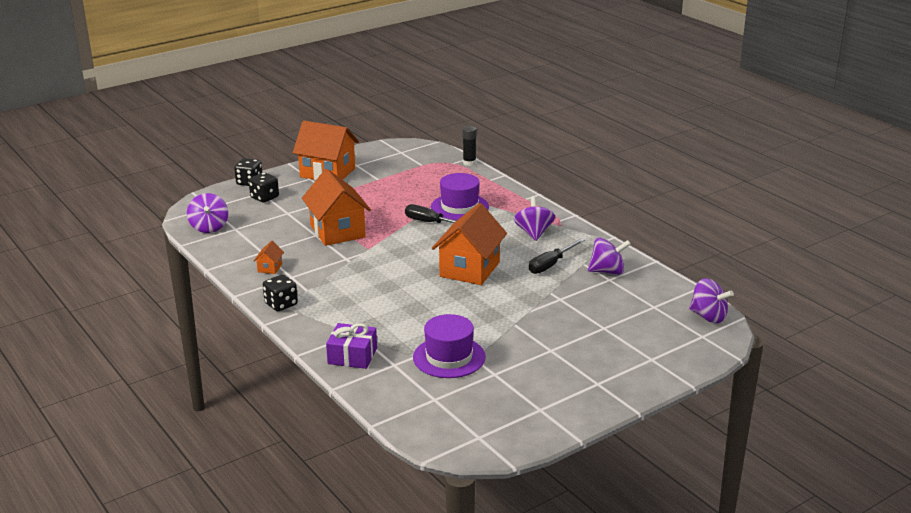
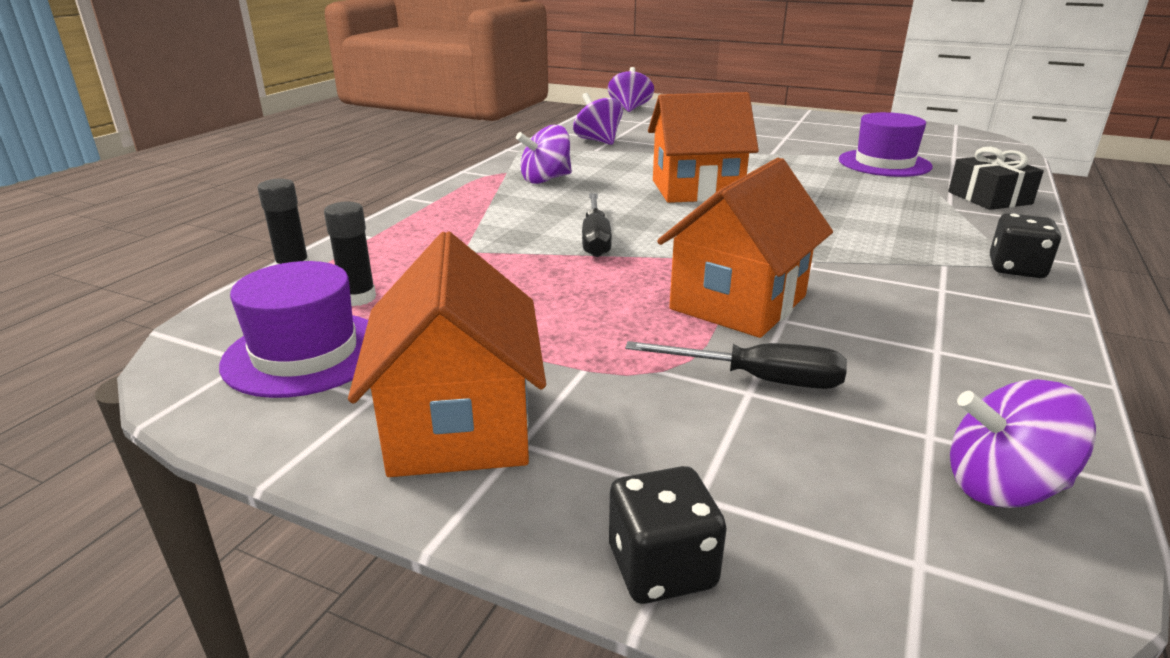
camera: 120 degrees left, 0 degrees up
(209, 227) = (1002, 487): purple spinning top -> purple spinning top turned 135 degrees counterclockwise
(264, 197) = (722, 471): black dice -> none
(270, 268) = (963, 318): orange house -> none
(352, 356) = (989, 198): purple gift -> black gift
(427, 170) = (358, 298): none -> black glue stick
(459, 207) = (511, 233): purple hat -> purple hat (305, 353)
(551, 264) = (619, 160): black screwdriver -> black screwdriver (758, 379)

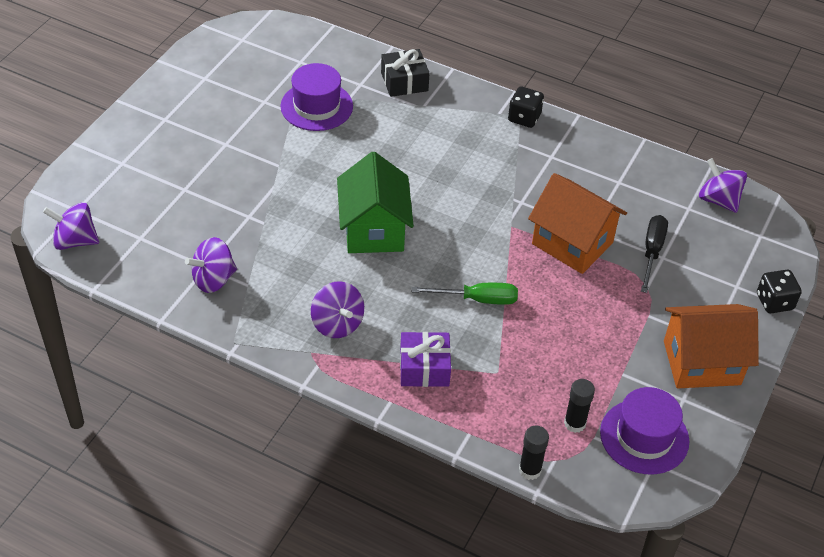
camera: 90 degrees left, 20 degrees up
(478, 214) = (424, 368): none -> purple gift
(595, 239) = (477, 299): black screwdriver -> green screwdriver
(696, 190) = (374, 230): orange house -> green house
(1002, 487) = (718, 200): purple spinning top -> purple spinning top turned 135 degrees clockwise

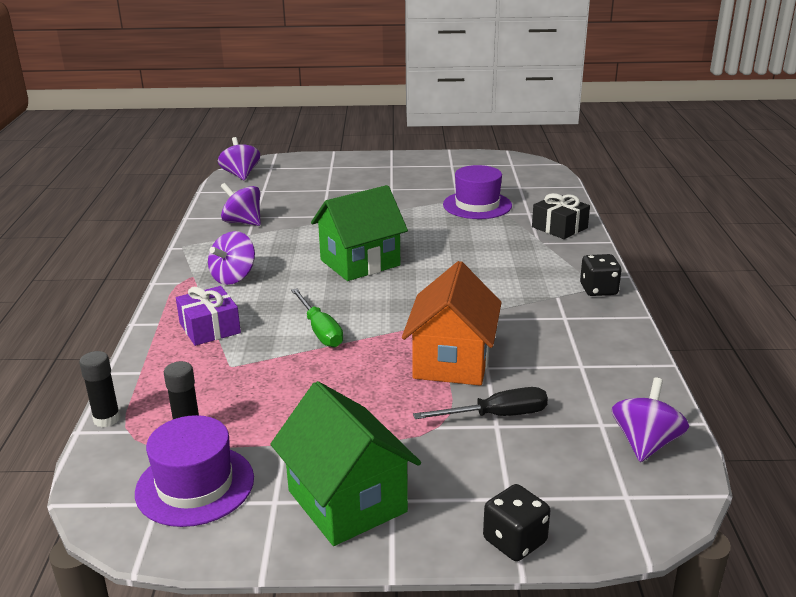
camera: 65 degrees right, 20 degrees down
(701, 363) = (347, 501): orange house -> green house

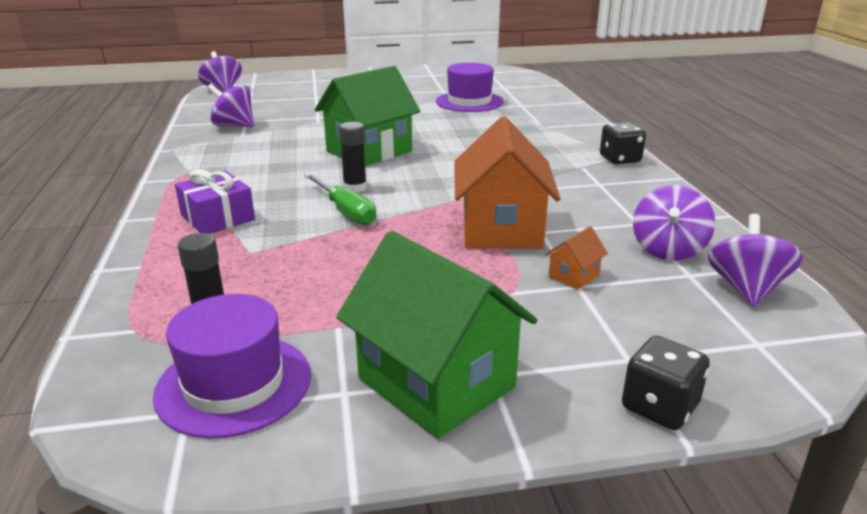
camera: 10 degrees left, 0 degrees up
(107, 419) = (103, 319): black glue stick -> black glue stick (355, 188)
(233, 277) = (235, 171): purple spinning top -> purple spinning top (668, 250)
(497, 416) = (573, 276): black screwdriver -> orange house
(559, 227) = (556, 114): black gift -> none

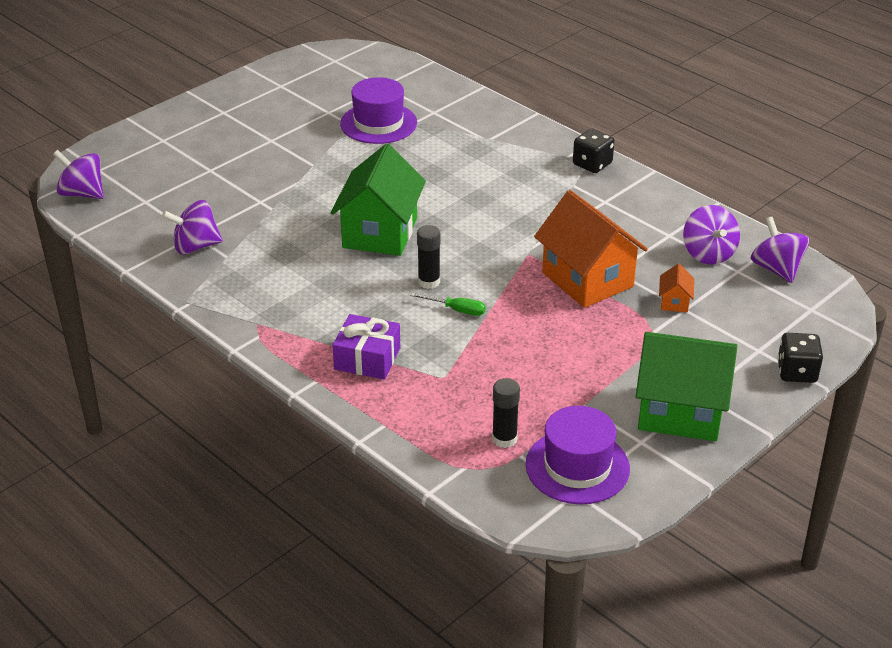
camera: 35 degrees left, 10 degrees up
(345, 211) = (457, 310): green screwdriver -> green screwdriver, size x0.66

